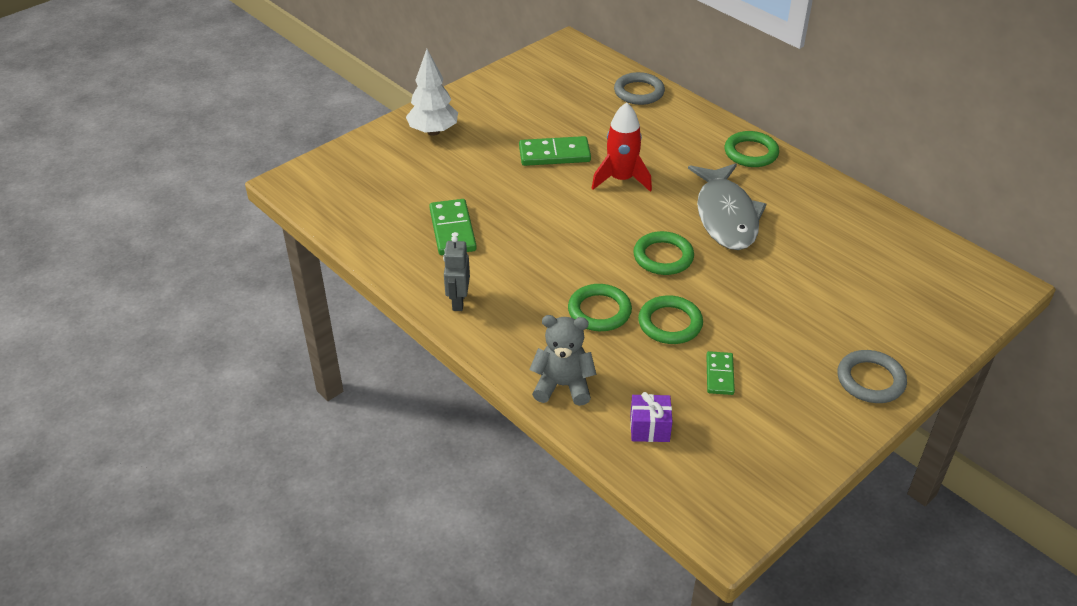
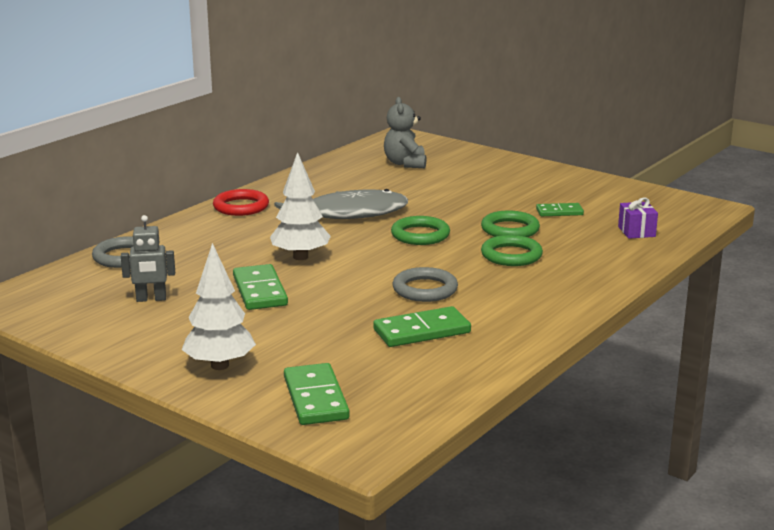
camera: 100 degrees left, 20 degrees down
(368, 169) = (315, 398): none -> green domino
(458, 301) = (537, 316): grey robot -> grey robot (151, 299)
(563, 385) = (616, 263): grey teddy bear -> grey teddy bear (405, 163)
(621, 179) = (300, 257): red rocket -> white tree
(751, 153) = (241, 207): green ring -> red ring
(870, 380) = (530, 171): grey ring -> grey ring (425, 289)

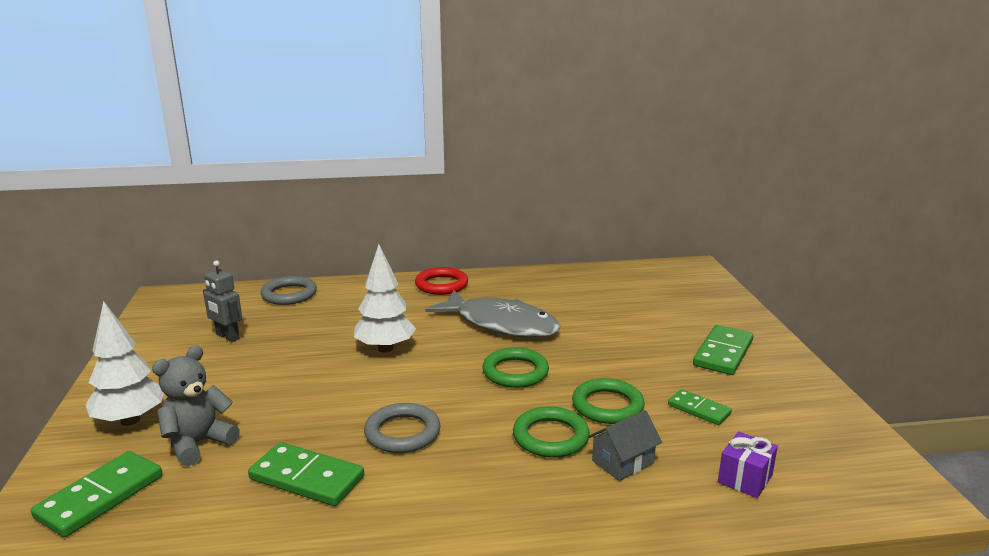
camera: 45 degrees right, 0 degrees up
(259, 291) = (295, 365): green domino -> green domino (723, 353)
(405, 163) = (646, 295): grey teddy bear -> grey teddy bear (198, 443)
(570, 250) = (622, 462): none -> grey house

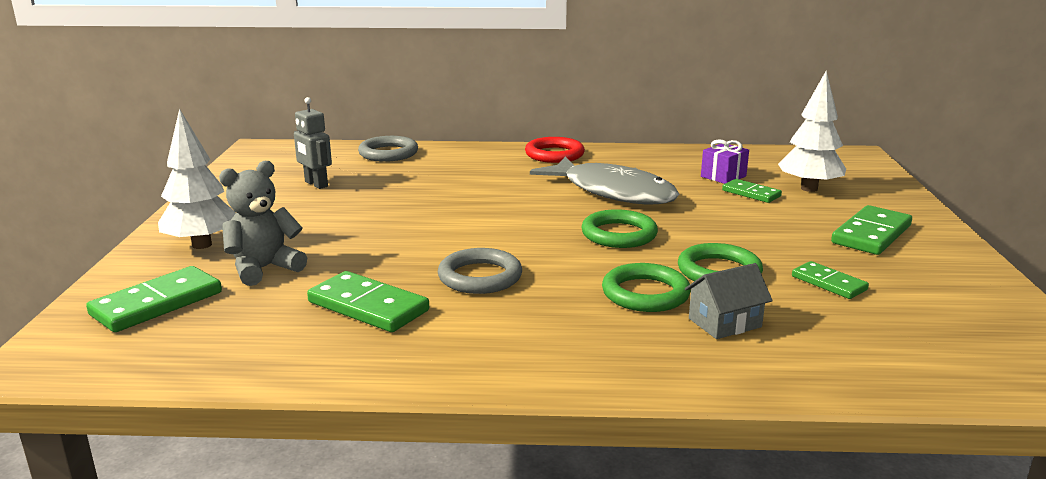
camera: 10 degrees right, 0 degrees up
(385, 348) = (479, 204): white tree -> white tree (809, 188)
(618, 316) = (751, 193): none -> green domino
(745, 479) = (871, 350): purple gift -> purple gift (723, 176)

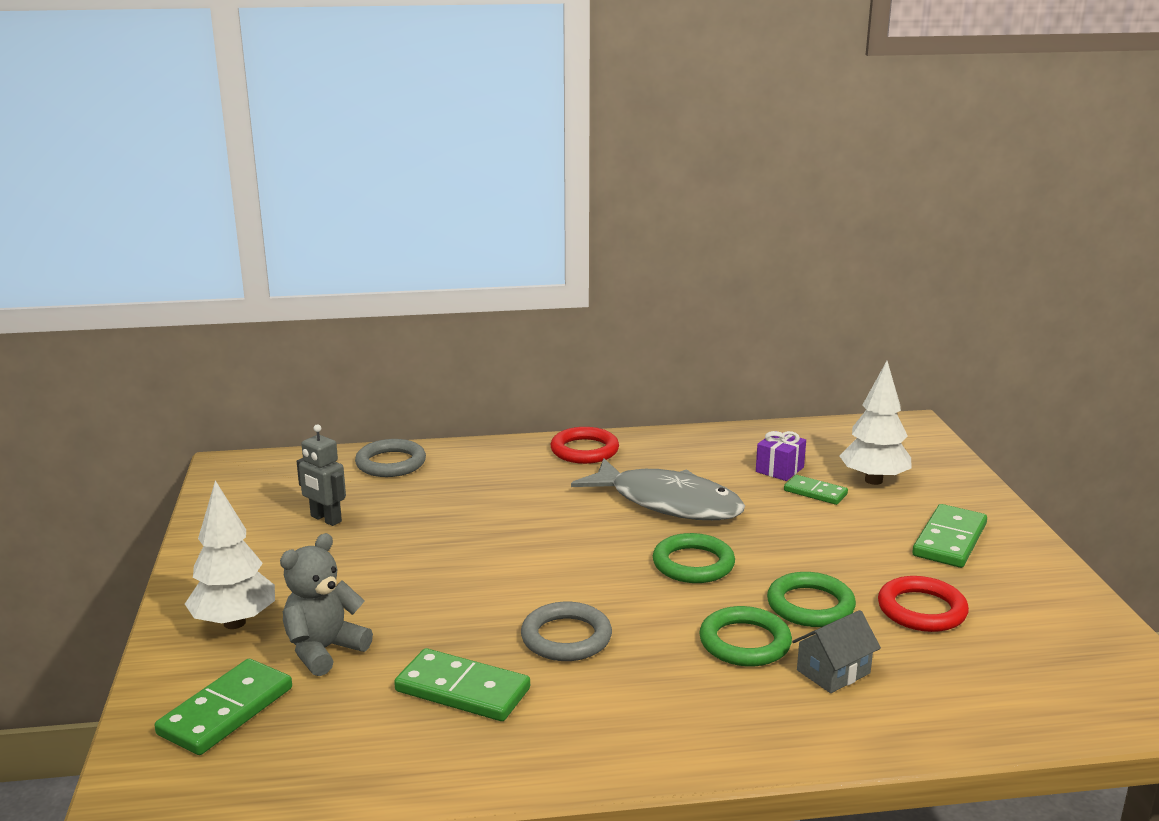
camera: 10 degrees left, 0 degrees up
(829, 283) = (921, 610): green domino -> red ring

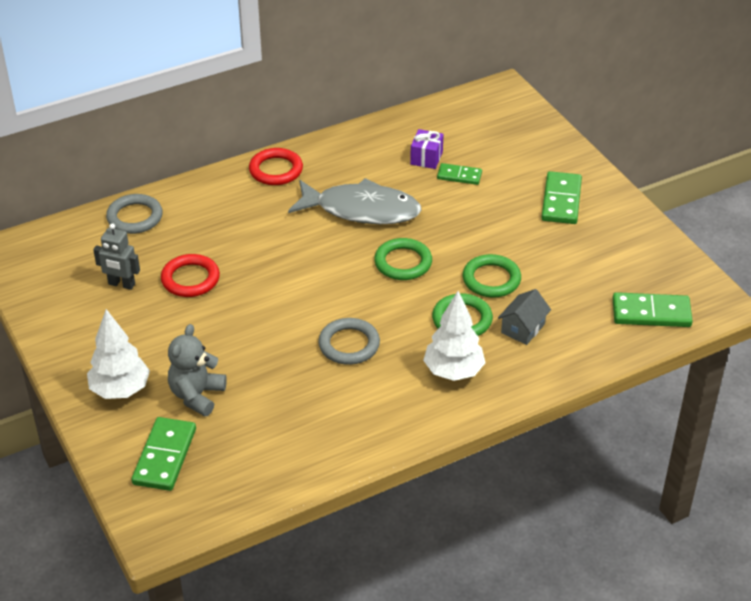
camera: 20 degrees left, 20 degrees up
(463, 690) = (305, 401): green domino -> green domino (651, 313)
(873, 480) = (495, 154): white tree -> white tree (453, 371)
(921, 610) = (560, 266): red ring -> red ring (190, 279)

